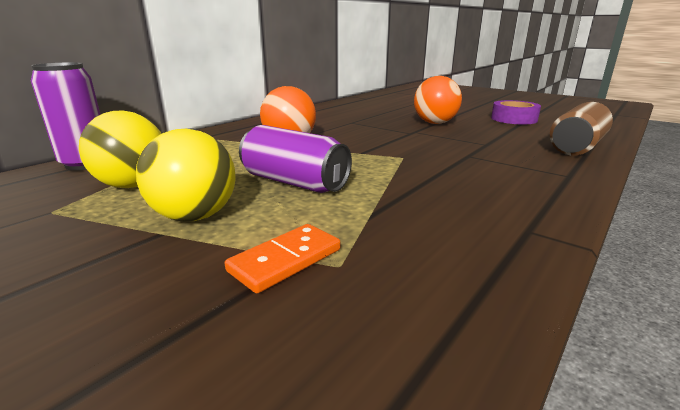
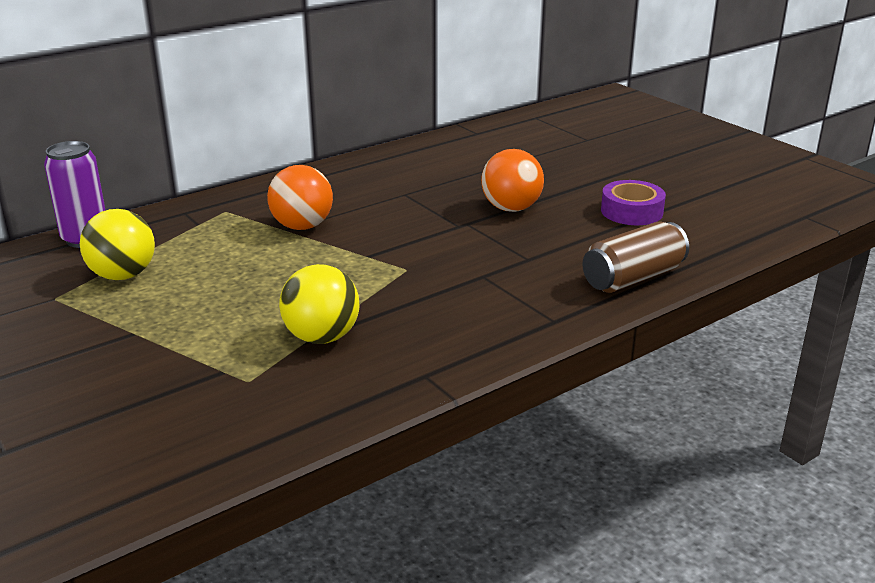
camera: 15 degrees right, 5 degrees up
(195, 216) = (164, 320): yellow ball -> yellow ball (321, 337)
(285, 260) = (213, 371): orange domino -> none
(294, 182) = (267, 292): purple can -> none

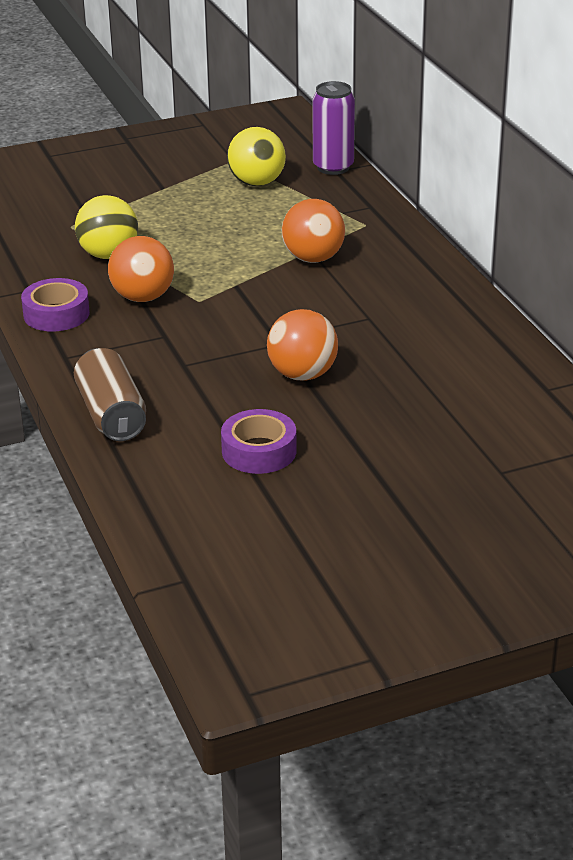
camera: 105 degrees right, 5 degrees up
(413, 299) = (143, 297): none -> orange ball
(471, 344) = (56, 314): none -> purple tape

